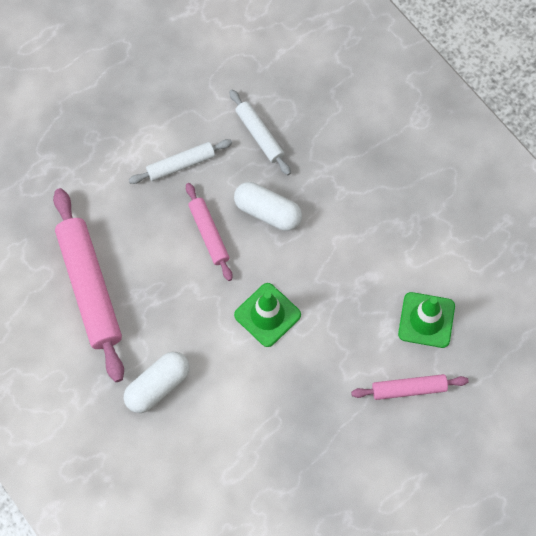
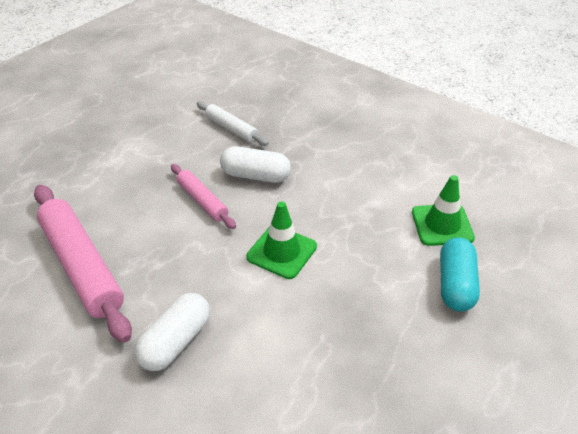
camera: 15 degrees left, 25 degrees down
(181, 164) = (163, 158): white rolling pin -> none
(409, 389) = (455, 284): pink rolling pin -> turquoise capsule

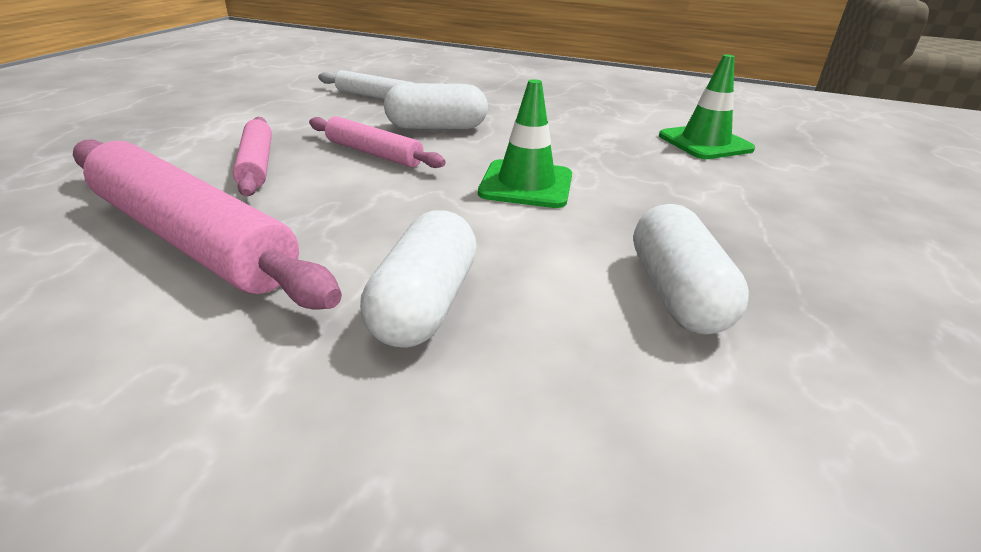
camera: 20 degrees left, 10 degrees down
(130, 202) = (257, 165): none -> pink rolling pin
(310, 366) = (676, 293): none -> white capsule
(455, 284) = (777, 185): turquoise capsule -> none

